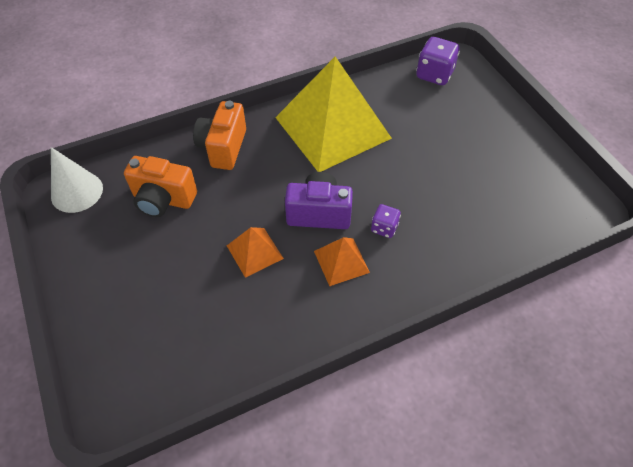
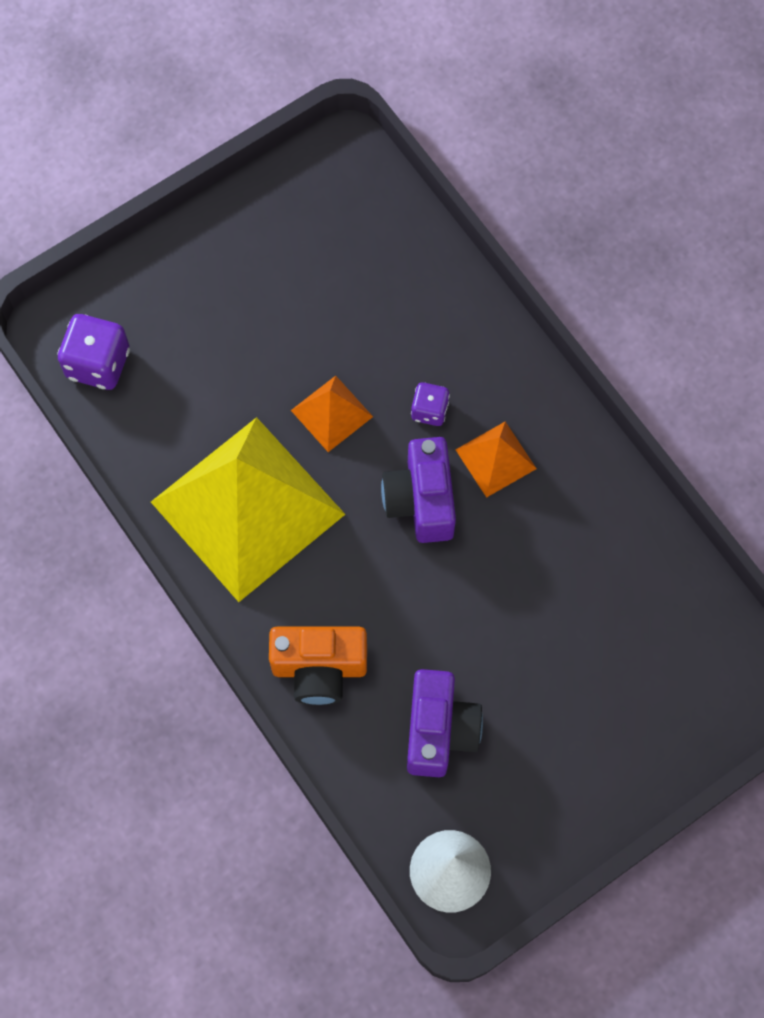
camera: 100 degrees left, 15 degrees up
(163, 199) = (439, 730): orange camera -> purple camera
(254, 252) = (504, 575): orange pyramid -> orange pyramid (332, 413)

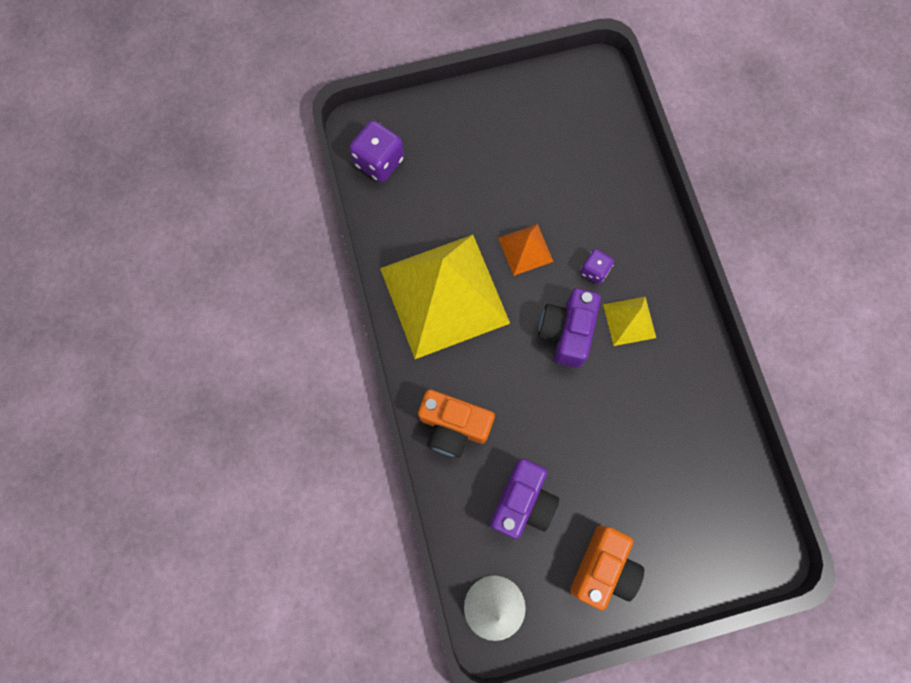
camera: 20 degrees right, 5 degrees up
(495, 459) = (629, 321): orange pyramid -> yellow pyramid
(567, 774) = (603, 568): none -> orange camera

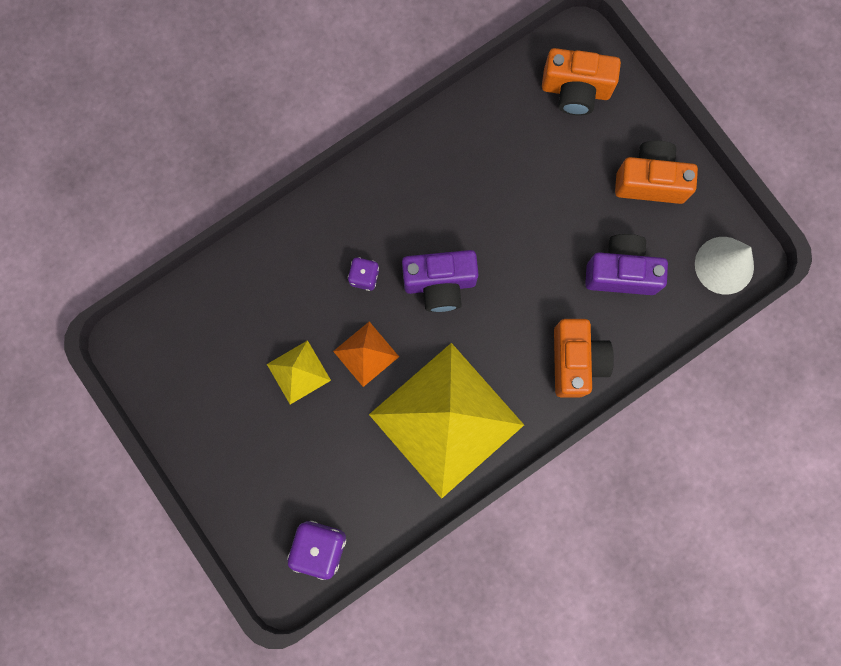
camera: 110 degrees left, 5 degrees up
(629, 321) = (405, 226): yellow pyramid -> yellow pyramid (299, 372)
(718, 529) = (575, 90): none -> orange camera

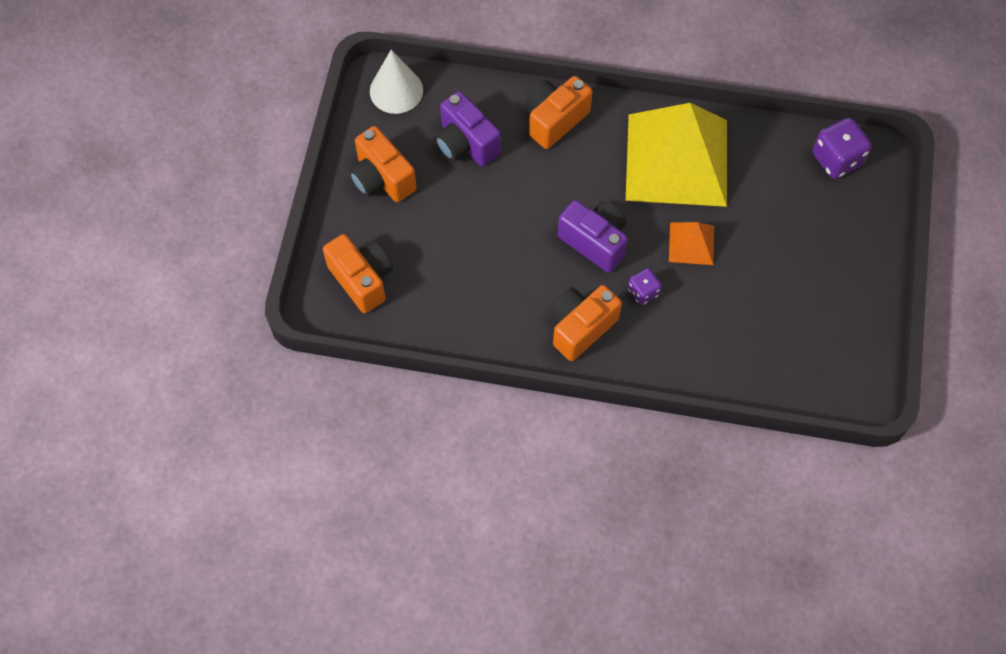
camera: 135 degrees left, 15 degrees down
(299, 372) = (750, 272): yellow pyramid -> none
(383, 204) = (580, 327): none -> orange camera

